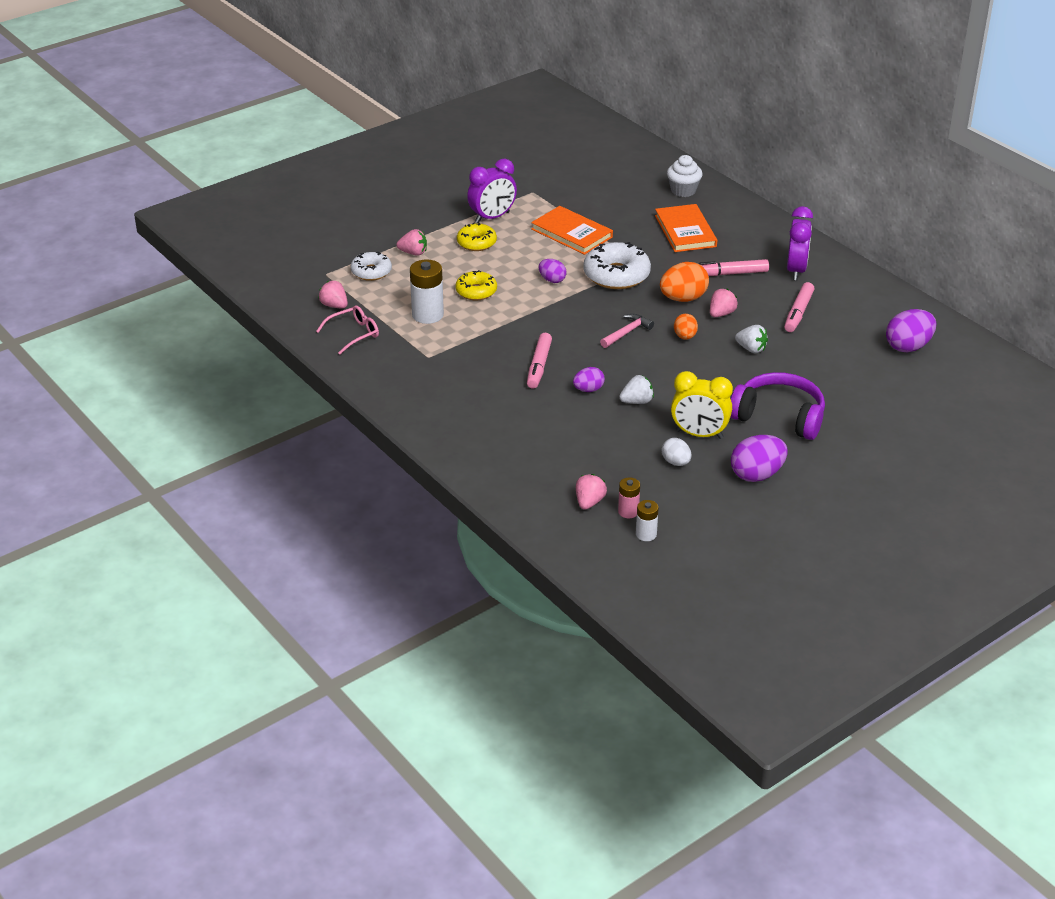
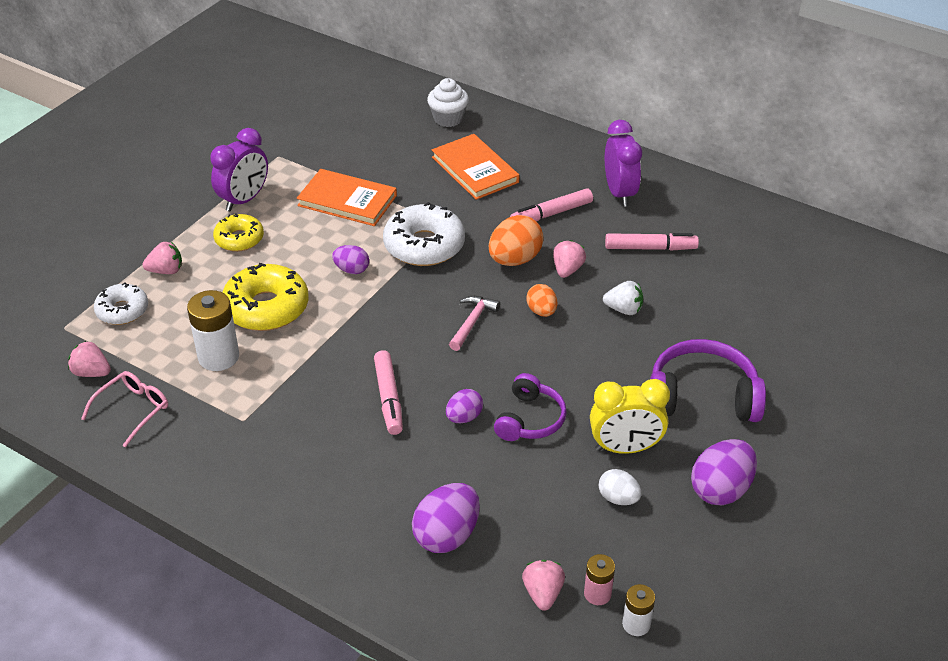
camera: 20 degrees left, 5 degrees up
(476, 291) = (266, 308): yellow donut -> yellow donut, size x1.63
(637, 401) = (529, 419): white strawberry -> purple headphones
(798, 313) = (650, 248): pink marker -> pink marker turned 90 degrees counterclockwise
(908, 347) = (789, 264): purple egg -> purple egg (447, 535)

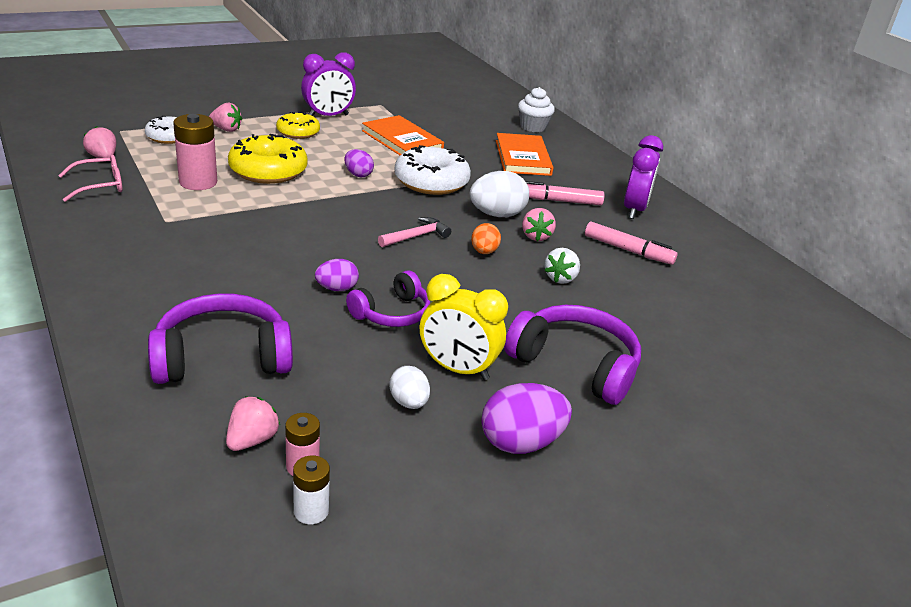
camera: 25 degrees right, 10 degrees down
(218, 357) = (198, 182): white battery -> pink battery
(389, 398) = (291, 252): pink marker -> none
(447, 535) = (222, 357): purple egg -> purple headphones
(514, 259) = (497, 215): orange egg -> white egg
(567, 270) = (536, 236): pink strawberry -> pink strawberry turned 135 degrees clockwise
(624, 309) = (560, 278): white strawberry -> white strawberry turned 75 degrees clockwise

